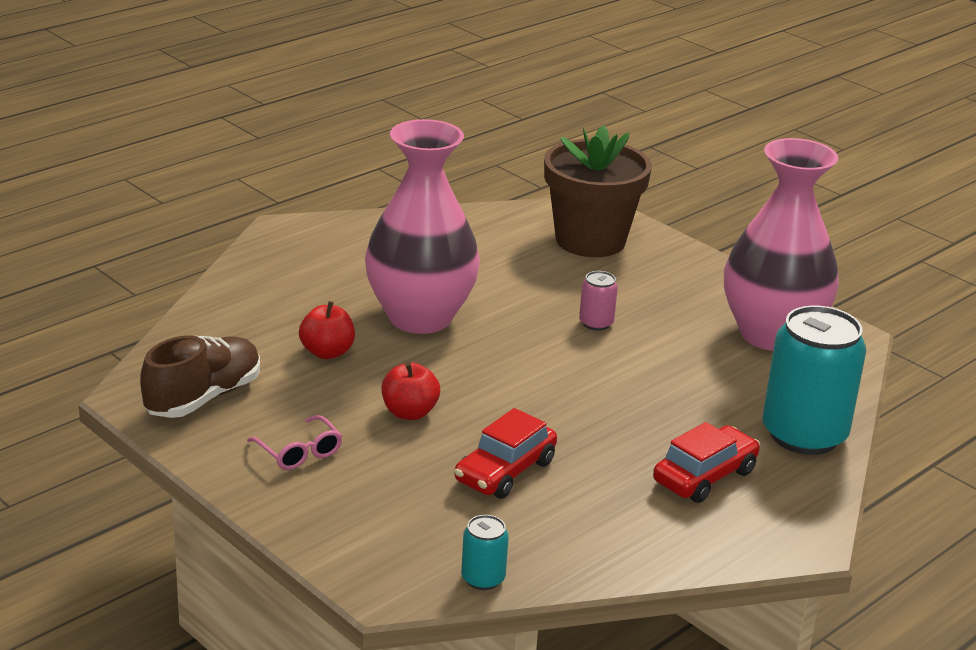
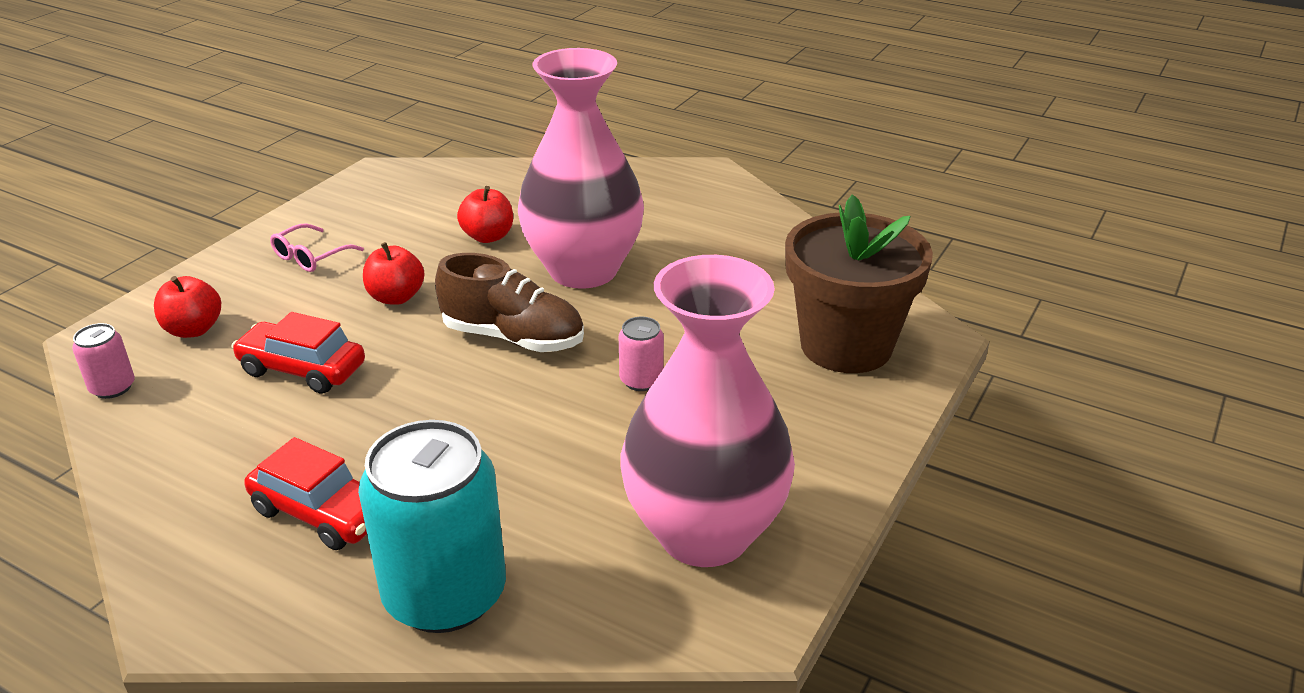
camera: 75 degrees right, 5 degrees up
(203, 397) = (385, 199): brown shoe -> brown shoe (513, 338)
(402, 529) = (193, 329): none -> red apple
(483, 578) = (113, 387): turquoise can -> pink can

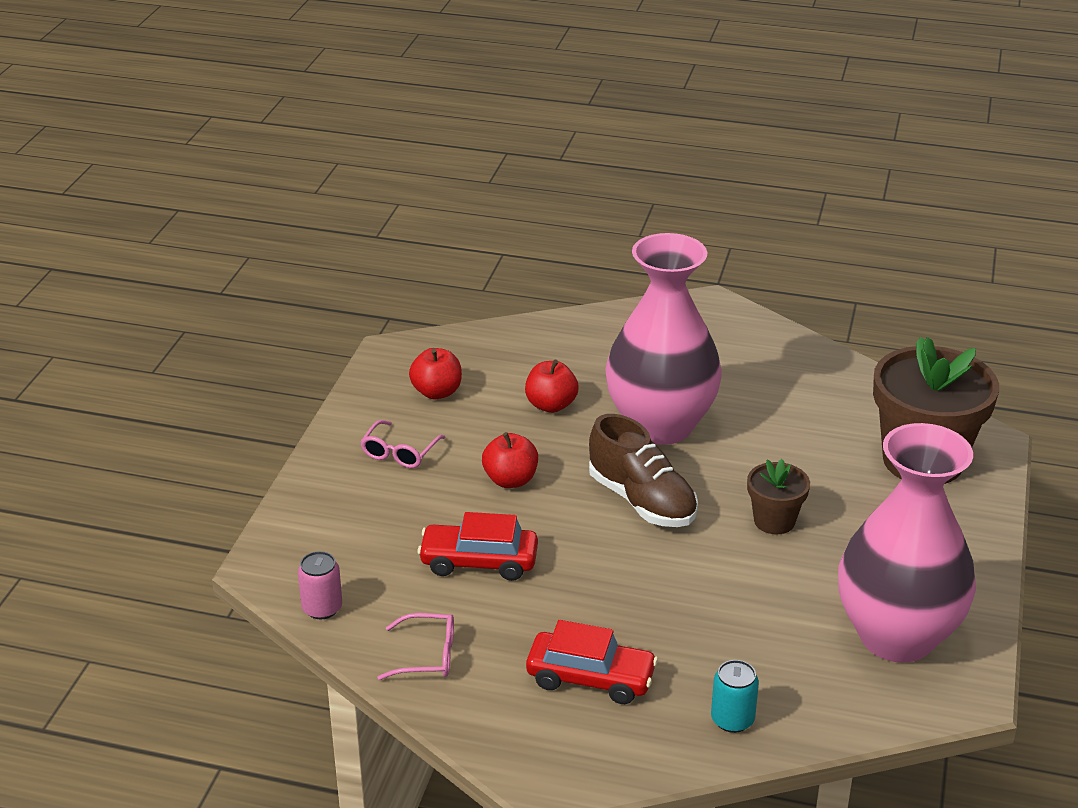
camera: 15 degrees left, 0 degrees up
(172, 455) = (427, 656): none -> pink glasses
(193, 329) = (349, 542): red apple -> red apple (437, 392)
(445, 594) = (732, 720): turquoise can -> turquoise can, size x0.45
(513, 338) = (642, 501): brown shoe -> brown shoe turned 45 degrees clockwise
(641, 380) = (774, 521): pink can -> brown flower pot

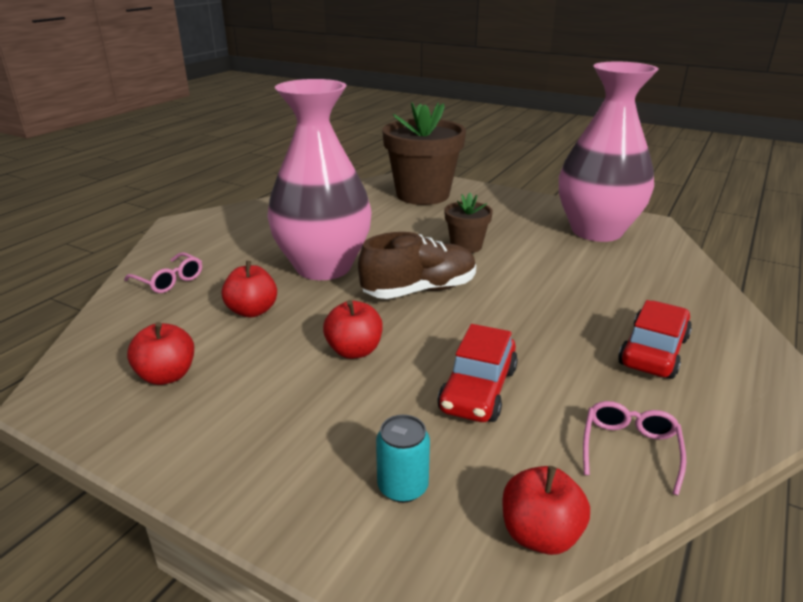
camera: 75 degrees left, 5 degrees down
(322, 608) = (540, 534): pink can -> red apple
(399, 452) = (258, 419): pink glasses -> pink glasses (169, 280)
(732, 720) = (692, 298): turquoise can -> turquoise can (403, 486)

